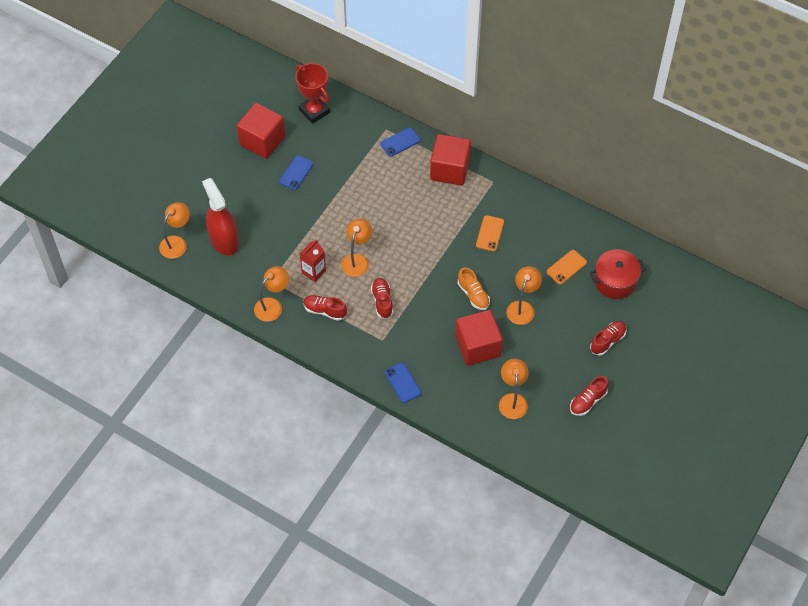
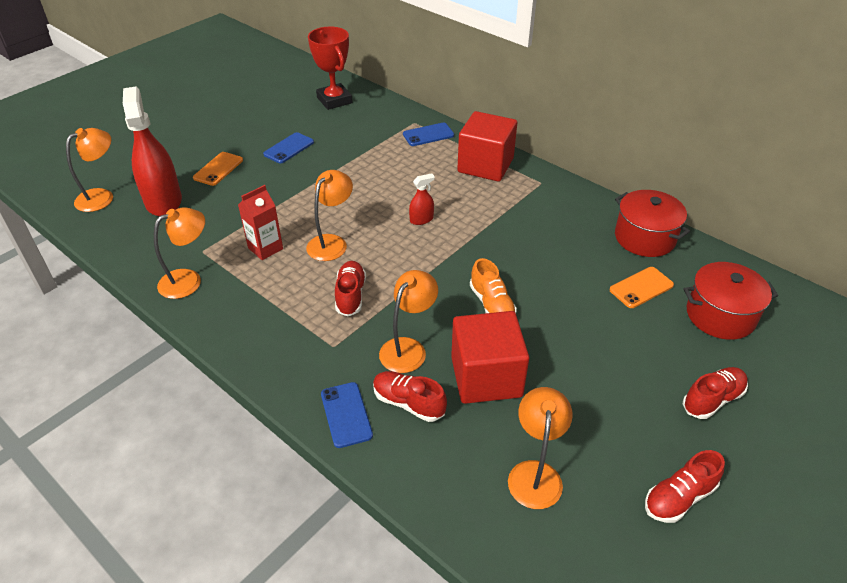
camera: 10 degrees right, 15 degrees down
(262, 141) = (262, 117): red cube -> none
(325, 311) = (261, 296): red shoe -> red shoe (408, 403)
(413, 230) = (421, 219): none -> red spray bottle
(490, 233) = (529, 235): orange phone -> orange phone (218, 169)
(522, 307) = (568, 331): orange lamp -> orange lamp (408, 348)
(568, 224) = (644, 238): none -> red pot

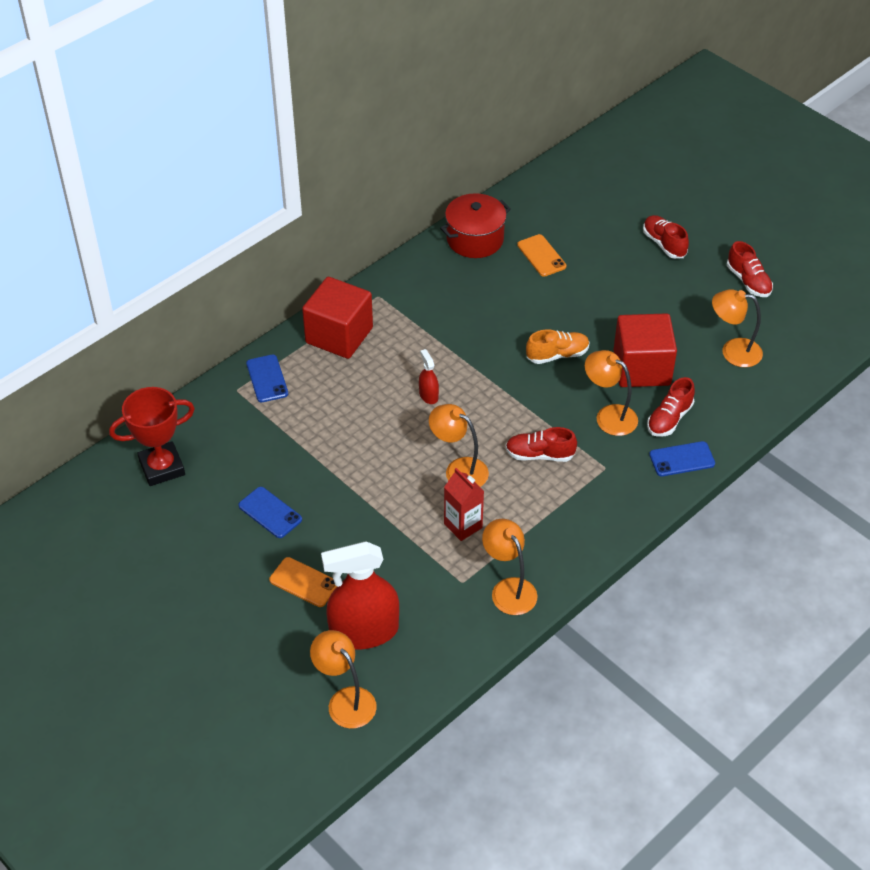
camera: 85 degrees left, 5 degrees up
(720, 315) = (577, 217): red pot -> none

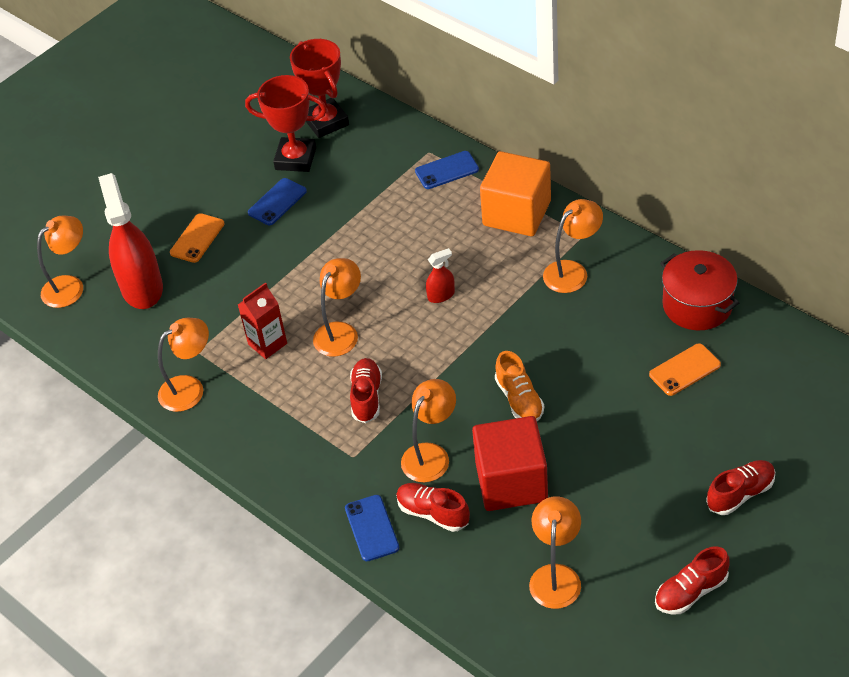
camera: 90 degrees right, 0 degrees up
(210, 495) = (295, 159): none -> red trophy
(339, 335) = (517, 213): red cube -> orange cube
(420, 307) = (572, 271): none -> orange lamp

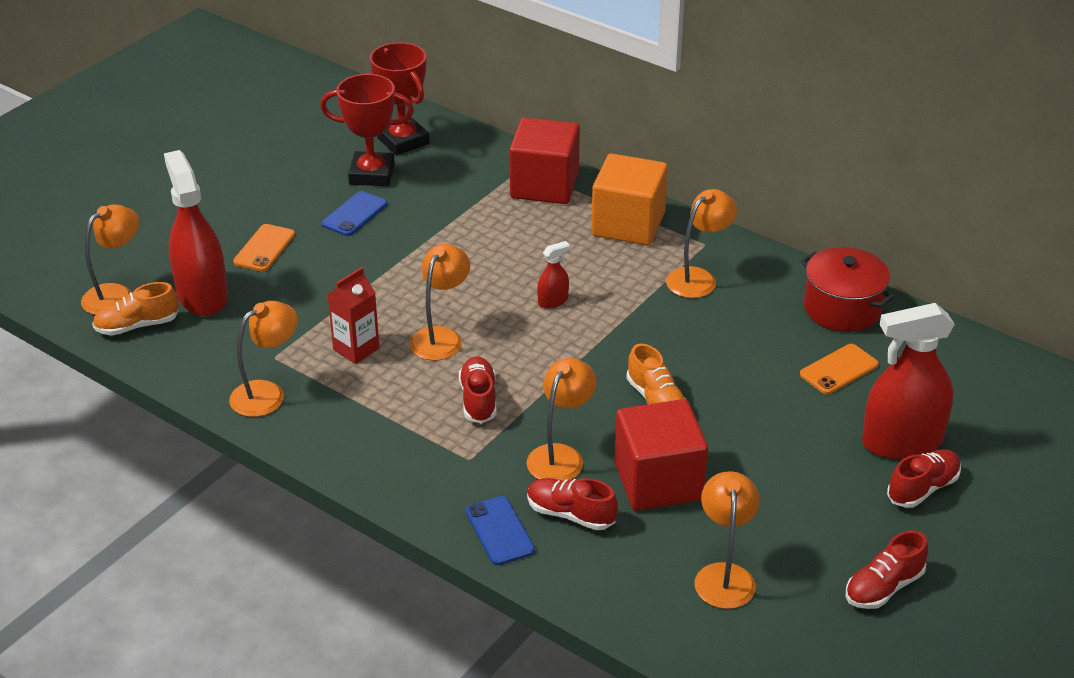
camera: 10 degrees left, 10 degrees down
(86, 318) = (137, 326): none -> orange shoe
(447, 170) = (544, 185): blue phone -> red cube
(729, 446) = (902, 442): none -> red spray bottle

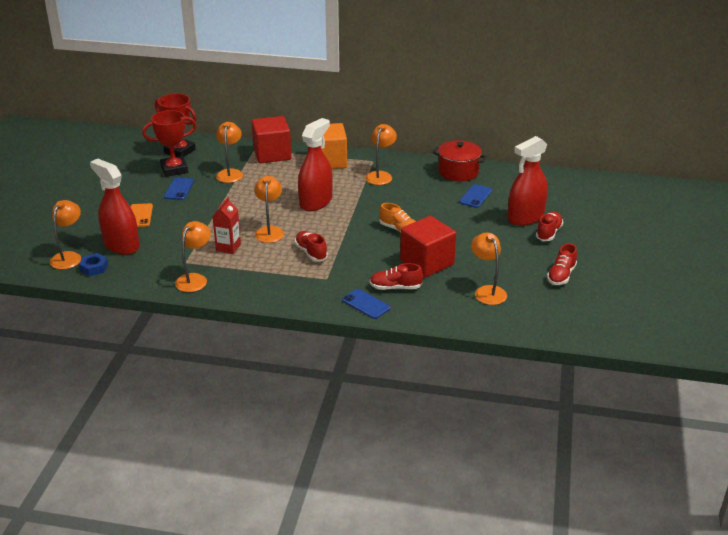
camera: 25 degrees left, 5 degrees down
(137, 326) = (94, 268): orange shoe -> blue nut
(553, 301) = (316, 202): red spray bottle -> red spray bottle, size x2.27
(560, 456) = (371, 265): orange lamp -> orange lamp (230, 173)
(839, 370) = (475, 196): orange phone -> blue phone

